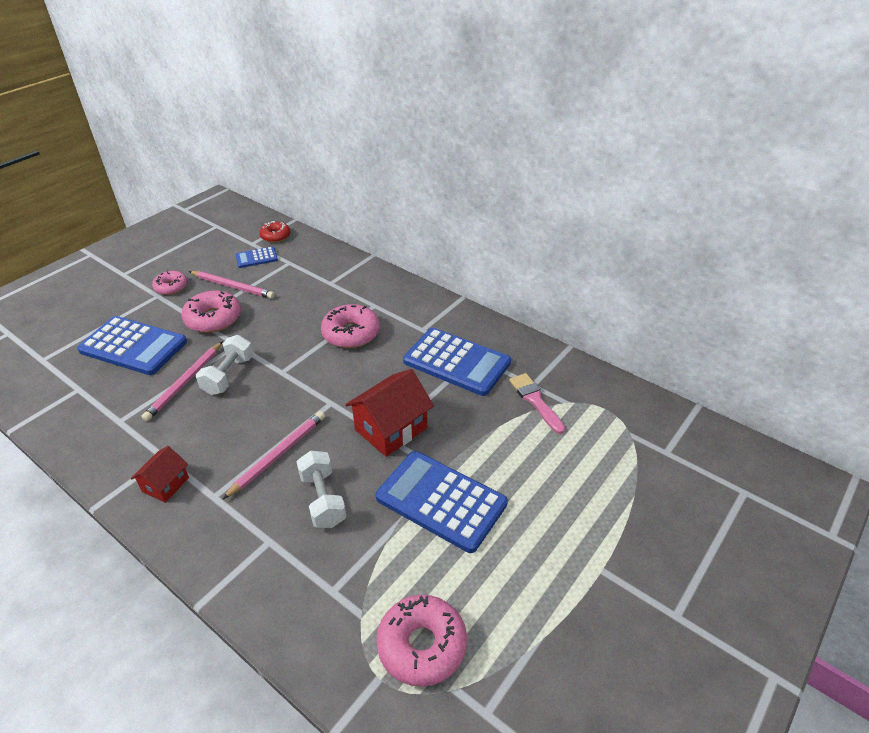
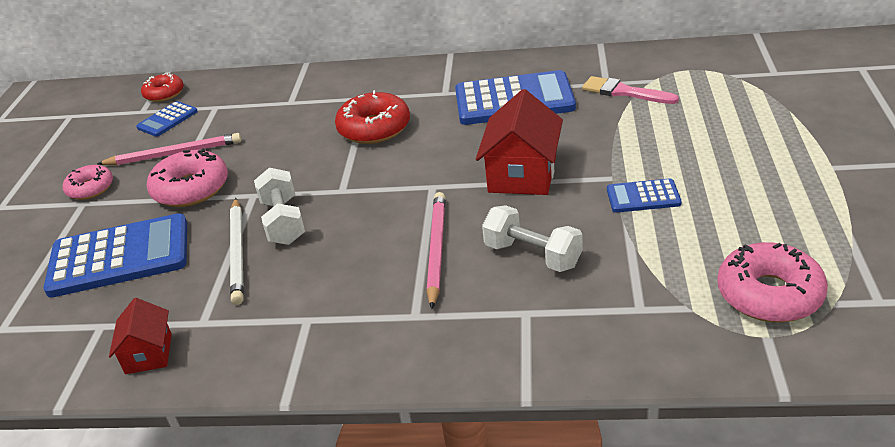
camera: 30 degrees left, 5 degrees down
(165, 484) = (344, 337): red house -> red house (148, 354)
(185, 382) = (238, 252): pink pencil -> white pencil
(351, 333) = (374, 128): pink donut -> red donut
(441, 501) = (643, 197): blue calculator -> blue calculator, size x0.50

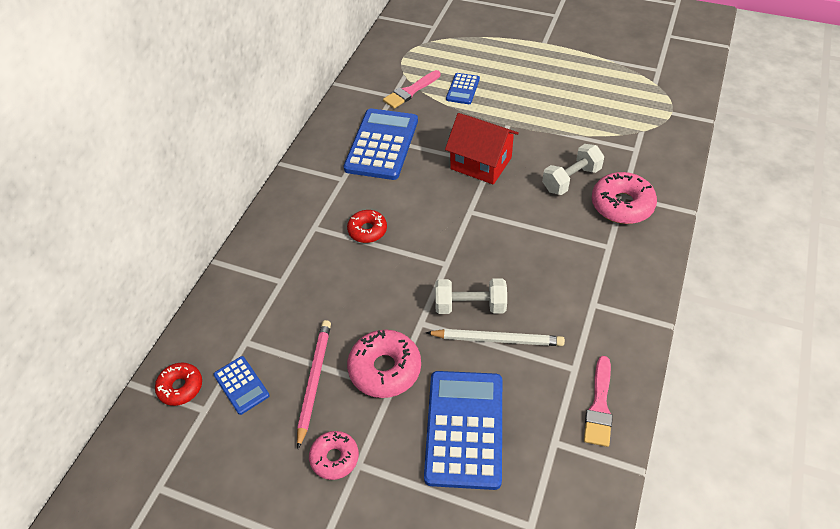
camera: 75 degrees left, 15 degrees up
(148, 354) = (599, 406): red house -> pink brush
(374, 128) = (367, 230): red donut -> red donut, size x0.62
(437, 250) = (546, 223): pink pencil -> none
(643, 197) = (535, 118): blue calculator -> blue calculator (463, 89)
(769, 294) = (641, 101): pink donut -> pink donut (622, 205)

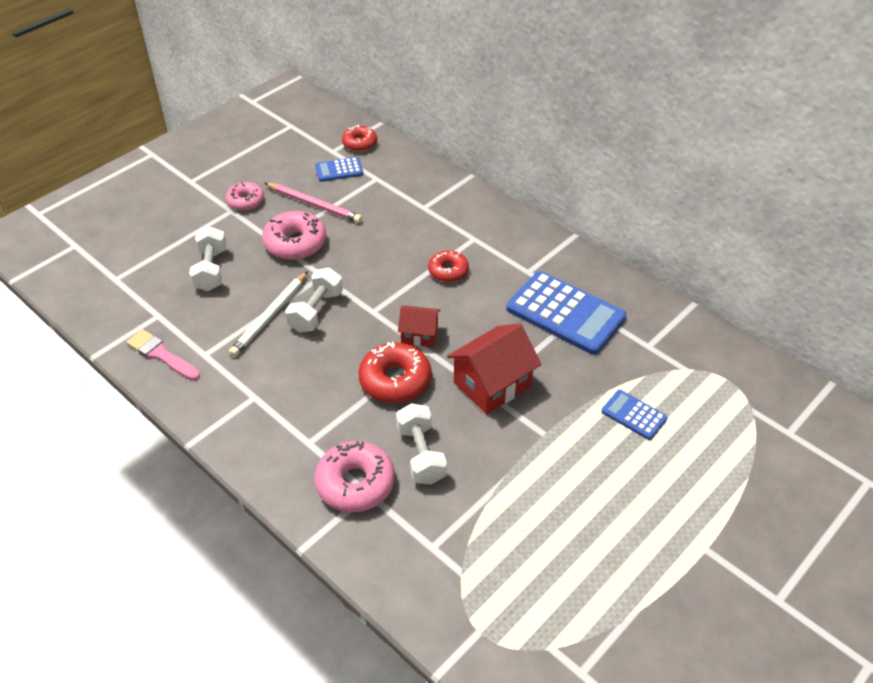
camera: 110 degrees right, 5 degrees down
(410, 91) = (650, 364): pink brush -> none
(455, 222) = (419, 334): none -> red house
(464, 429) = (211, 270): blue calculator -> white dumbbell
(513, 219) = (395, 380): none -> red donut

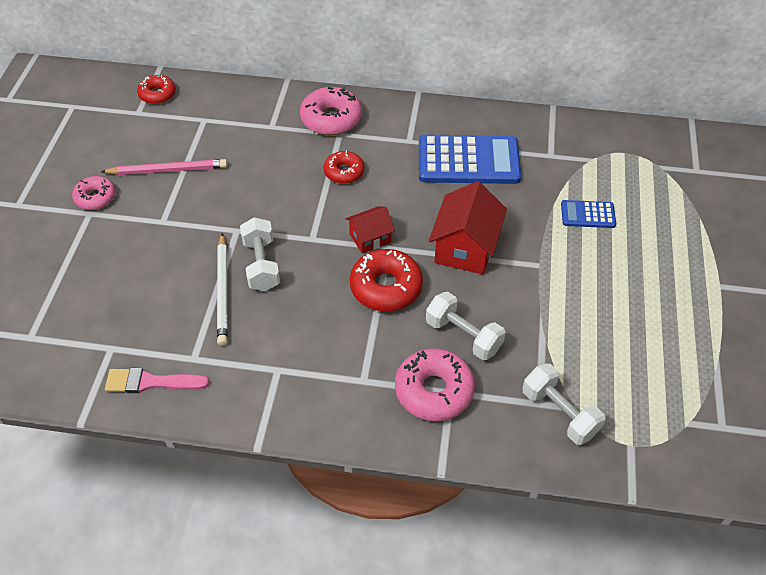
camera: 35 degrees left, 5 degrees up
(211, 270) = (124, 278): white dumbbell -> white dumbbell (559, 413)
(295, 243) = (183, 213): pink donut -> pink donut (331, 119)
(339, 170) = (161, 128): blue calculator -> none

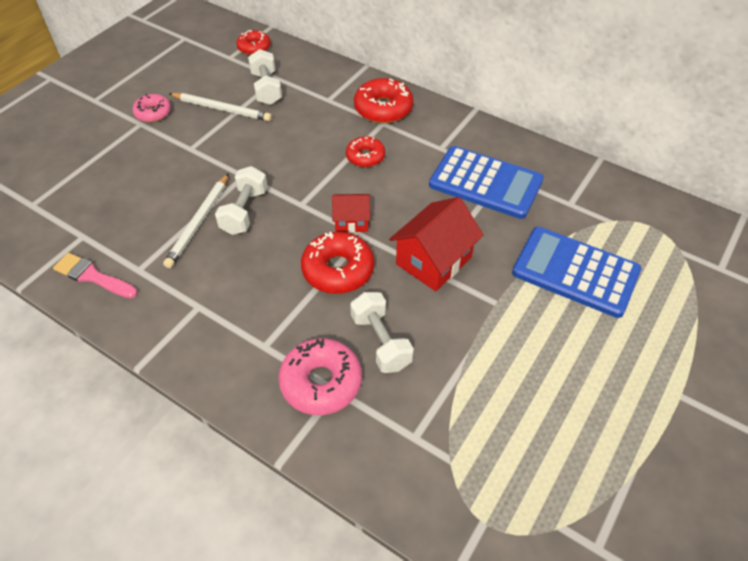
camera: 25 degrees right, 0 degrees up
(167, 170) = (221, 109): pink pencil -> white pencil
(331, 119) = (383, 108): pink donut -> red donut
(559, 413) = (429, 456): white dumbbell -> white dumbbell (266, 88)
(588, 215) = (575, 272): blue calculator -> blue calculator, size x2.02

